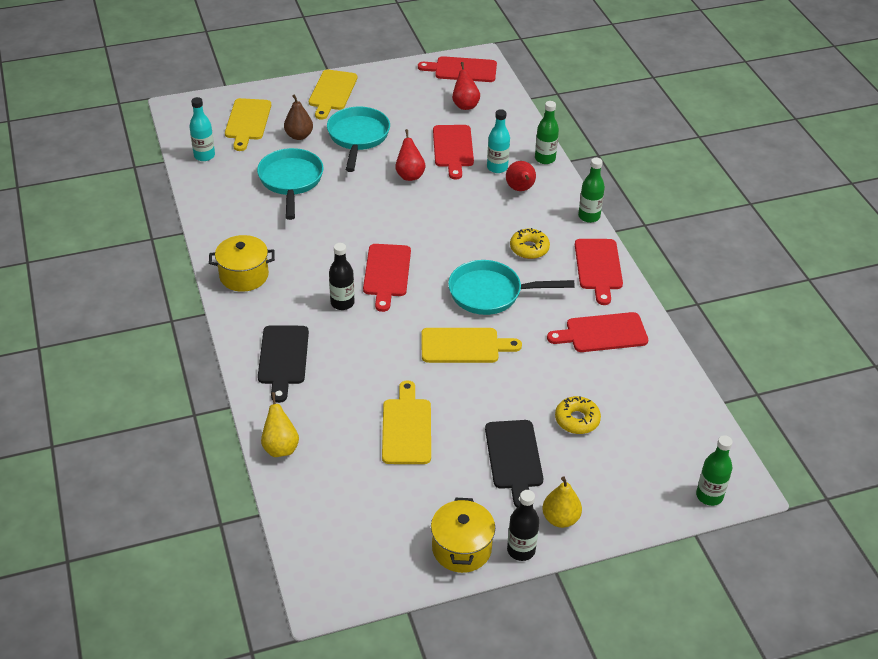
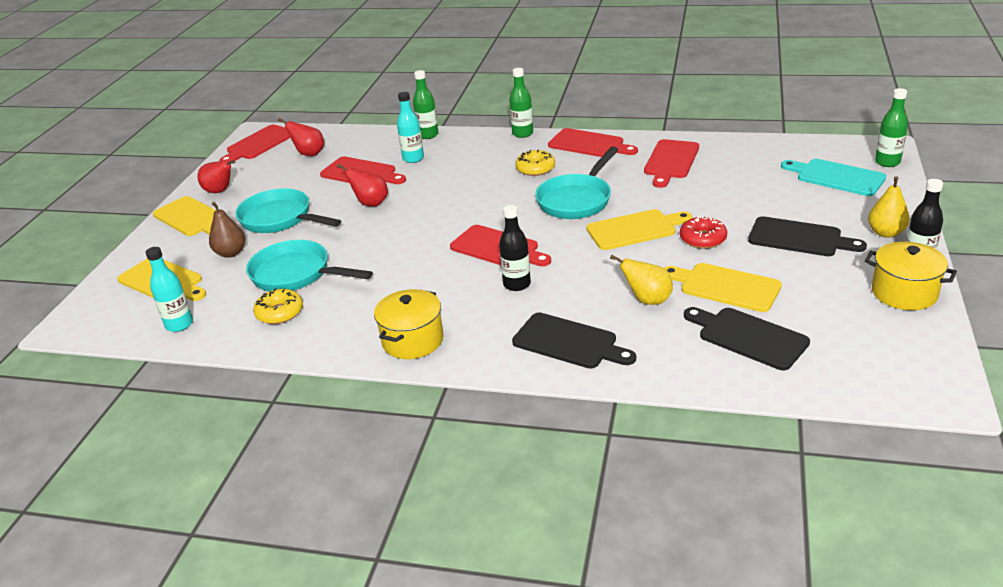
camera: 55 degrees left, 10 degrees down
(280, 447) = (706, 375): yellow pear -> yellow pear (647, 300)
(342, 460) = (748, 337): none -> black cutting board
(464, 346) = (635, 229): yellow cutting board -> yellow cutting board turned 45 degrees clockwise
(474, 394) = (703, 239): none -> red donut
(520, 189) = (454, 155): red pear -> red pear (220, 191)
(577, 420) = (768, 197): yellow donut -> yellow donut (279, 312)
(649, 461) = (836, 177): none -> turquoise cutting board

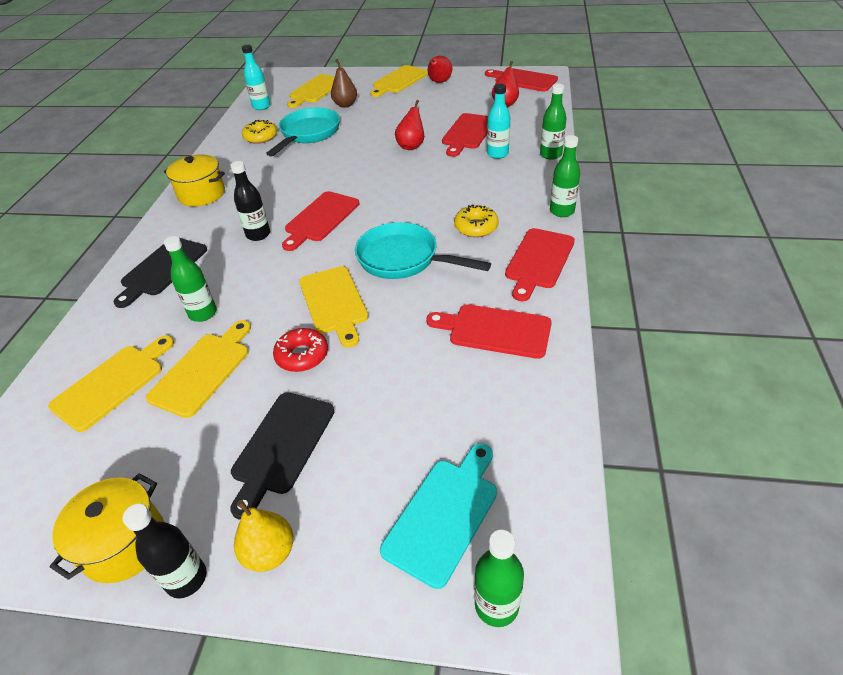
camera: 85 degrees right, 10 degrees up
(280, 219) = (391, 113): turquoise pan -> none
(647, 300) = (203, 313): yellow pear -> green bottle
(748, 337) = (112, 383): black cutting board -> yellow cutting board

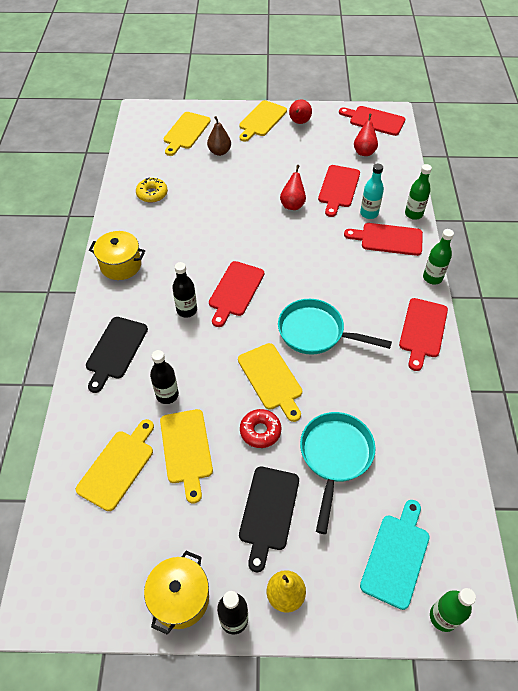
camera: 10 degrees left, 10 degrees up
(203, 313) = (167, 395): green bottle -> black bottle
(203, 370) = (186, 449): yellow cutting board -> yellow cutting board turned 150 degrees clockwise
(261, 106) = (140, 154): turquoise bottle -> none
(308, 134) = (195, 190): turquoise pan -> turquoise pan (335, 457)
(476, 227) = (367, 296): yellow donut -> none
(495, 330) = (401, 400): red cutting board -> red cutting board (388, 239)

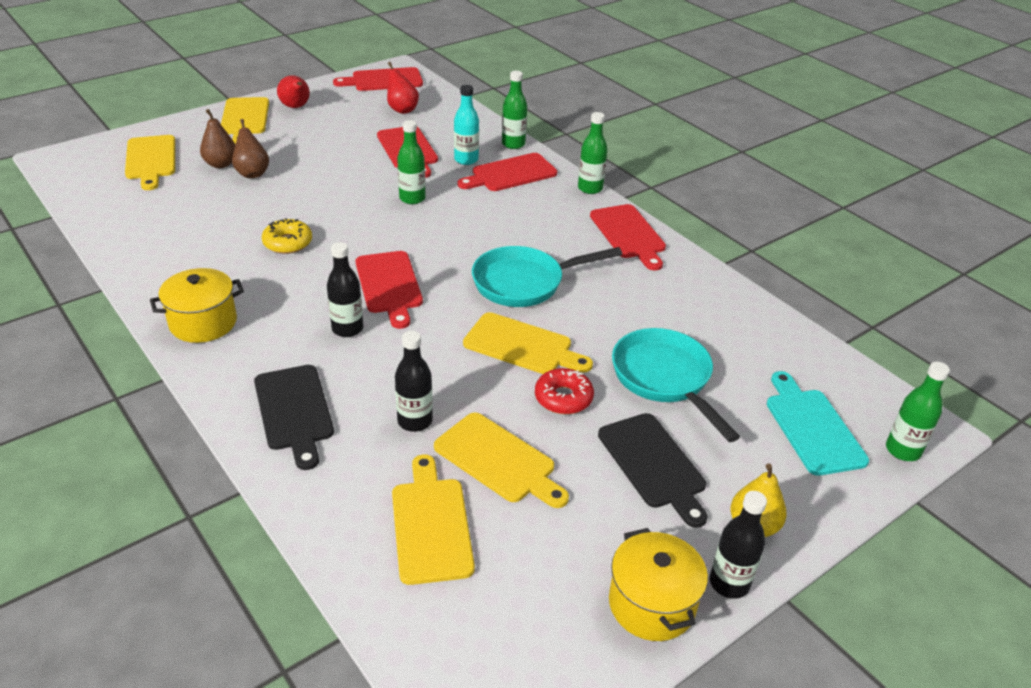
camera: 40 degrees left, 15 degrees down
(152, 194) = (169, 235): yellow donut -> yellow donut (288, 243)
(231, 166) = (252, 173): none -> brown pear
(292, 204) = (370, 182): red pear -> none
(306, 230) = (412, 198): none -> green bottle

